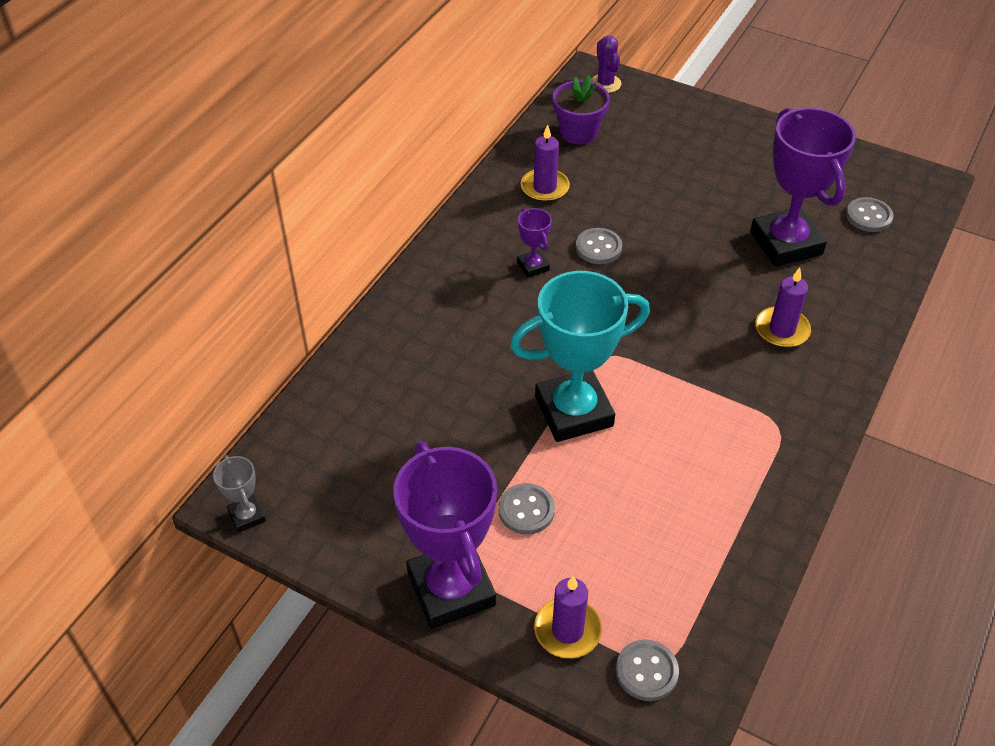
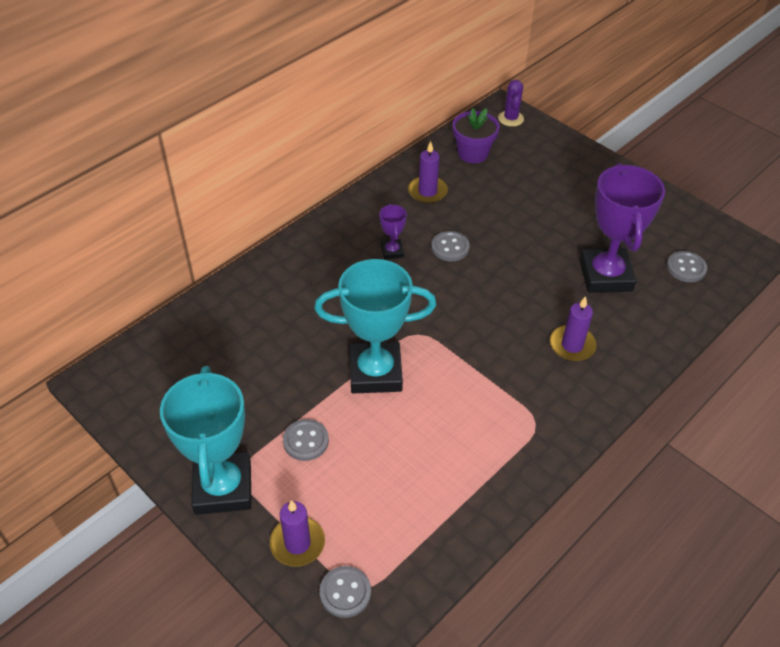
camera: 15 degrees right, 0 degrees up
(247, 516) = (98, 394): grey trophy -> none
(451, 589) = (223, 487): purple trophy -> turquoise trophy

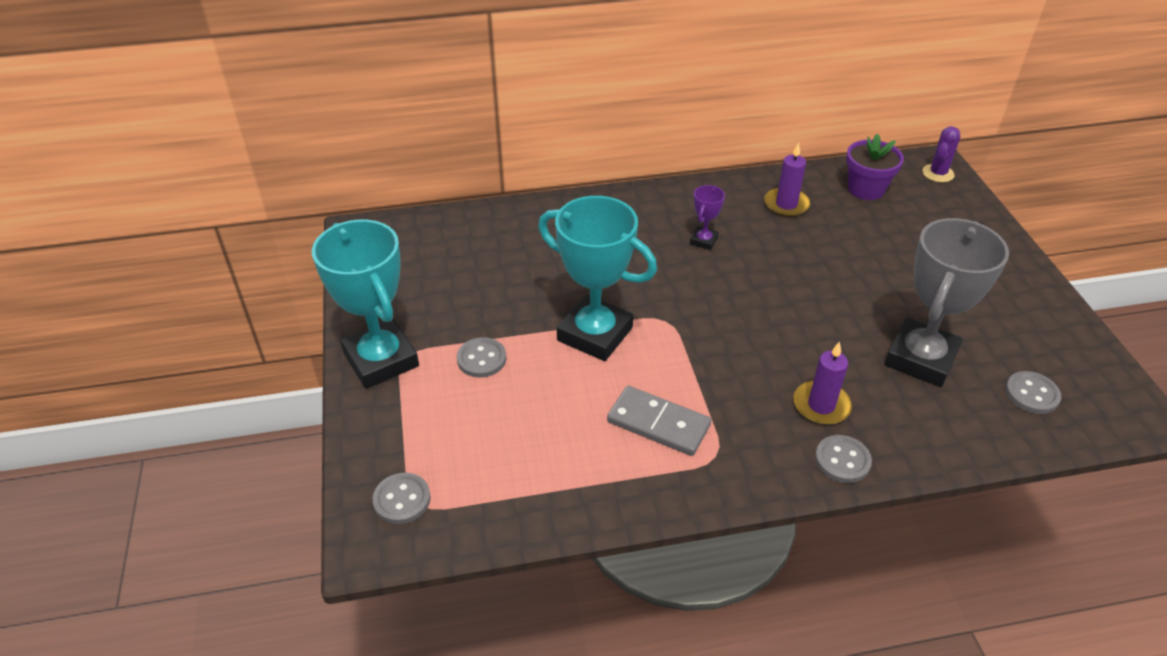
camera: 35 degrees right, 5 degrees down
(223, 487) = (381, 360): turquoise trophy -> turquoise trophy turned 60 degrees counterclockwise
(297, 543) = (399, 436): purple candle -> none
(450, 247) = (766, 261): grey button -> grey button (842, 460)
(479, 420) = (658, 423): none -> grey domino
(605, 275) = (921, 358): purple trophy -> grey trophy

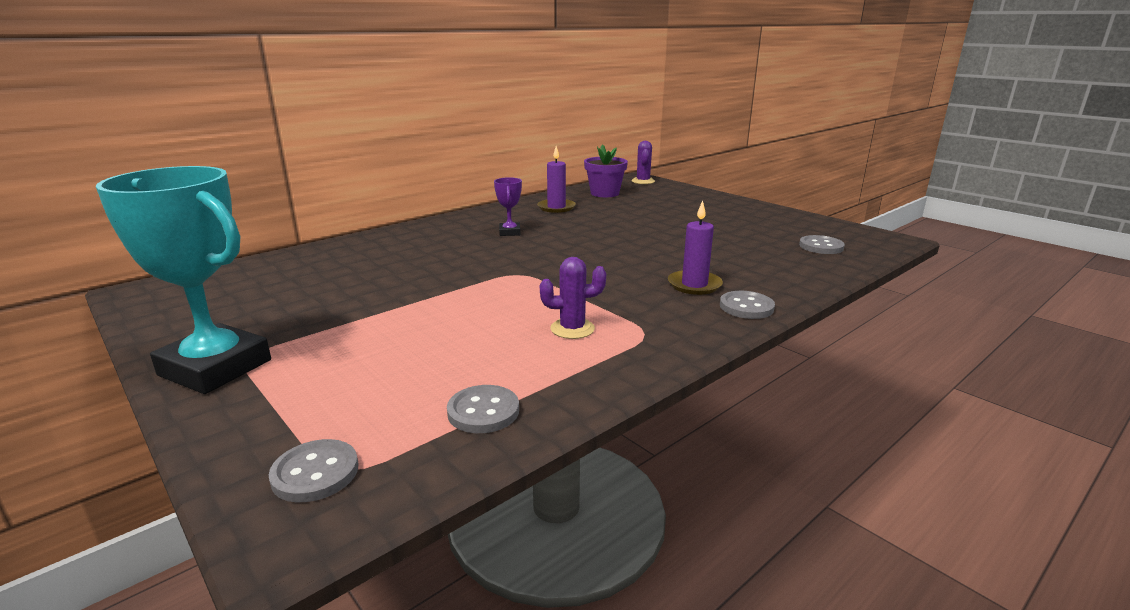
camera: 30 degrees left, 20 degrees down
(481, 359) = (348, 337): grey button -> grey button (483, 411)
(595, 334) = (459, 295): turquoise trophy -> none
(658, 423) = (572, 329): grey domino -> purple cactus
(921, 358) = (733, 248): grey trophy -> none

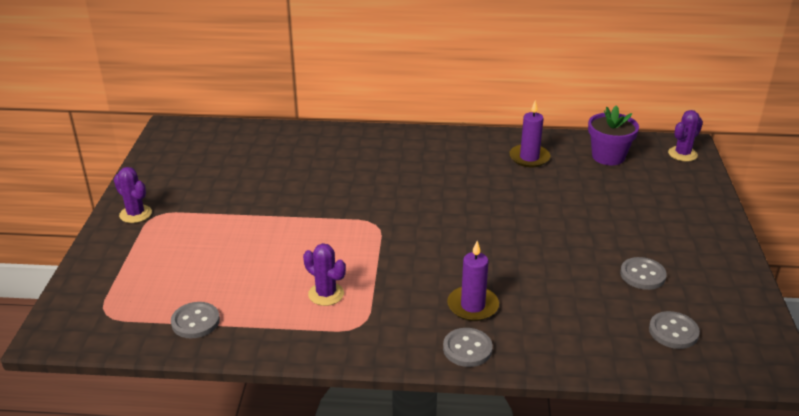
camera: 45 degrees right, 10 degrees up
(215, 368) = (135, 214): turquoise trophy -> purple cactus
(315, 473) = (95, 308): grey button -> grey button (642, 275)
(509, 232) = (441, 173): purple trophy -> none

